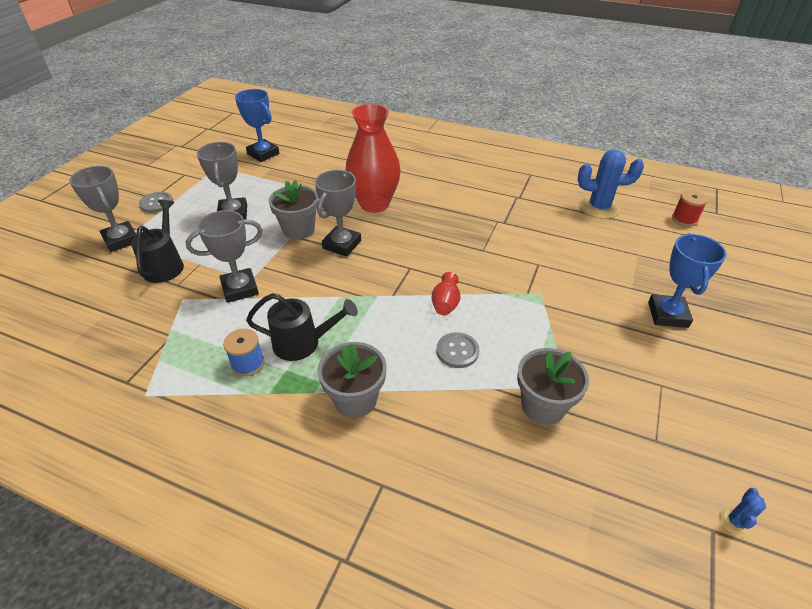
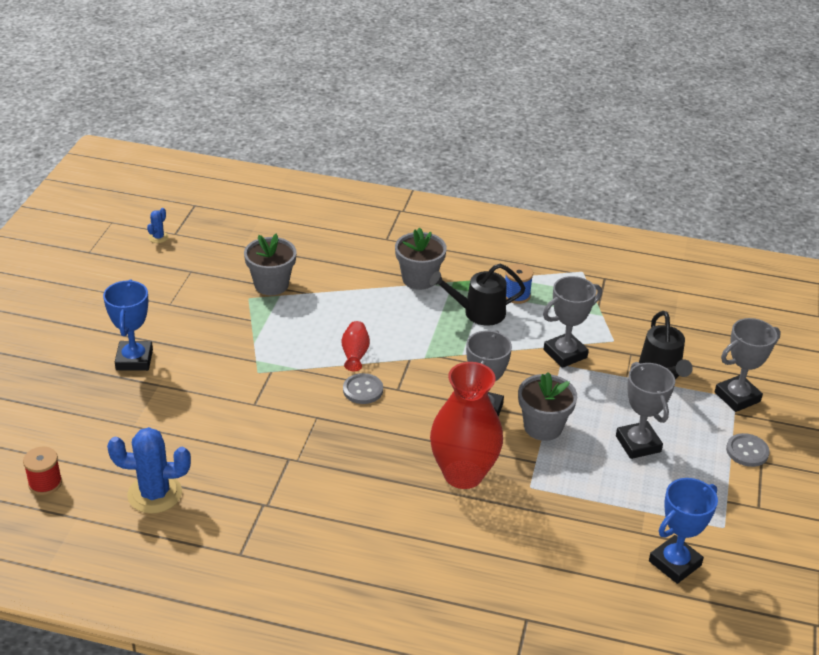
camera: 170 degrees right, 5 degrees down
(121, 240) = (737, 397): grey trophy -> grey trophy turned 75 degrees counterclockwise
(263, 154) = (674, 563): blue trophy -> blue trophy turned 75 degrees counterclockwise
(457, 351) = (341, 316): grey button -> grey button (363, 390)

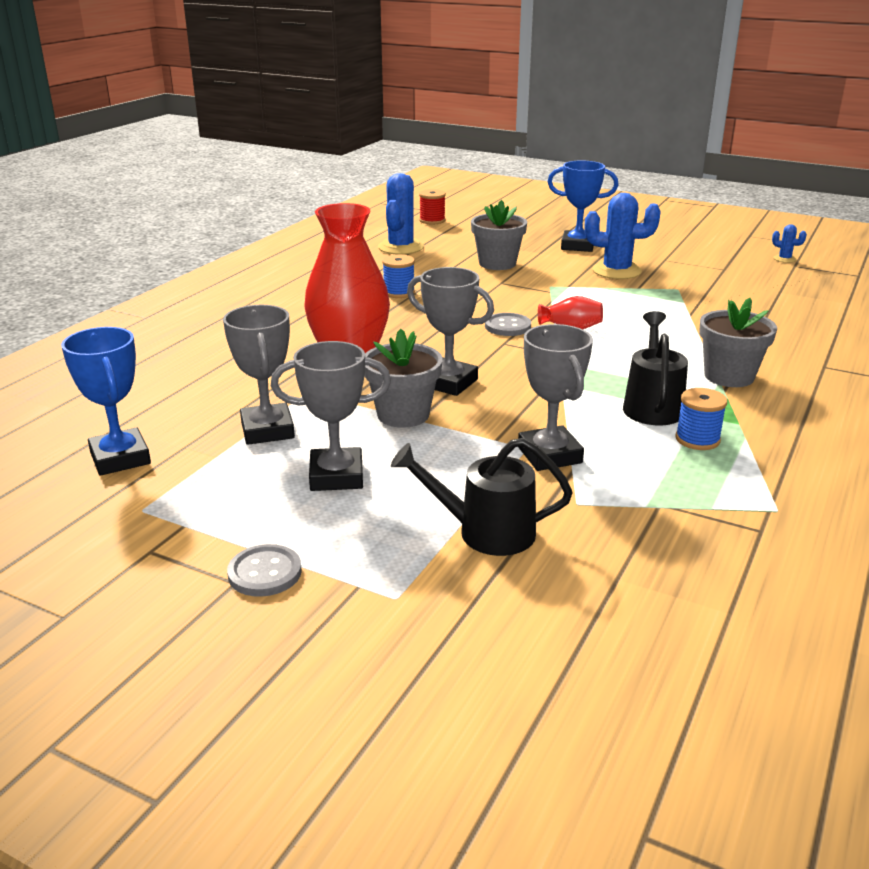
camera: 105 degrees right, 10 degrees down
(208, 332) = (616, 271): none -> blue cactus
(271, 284) = (704, 299): grey flower pot -> grey flower pot (497, 263)
(298, 471) = (399, 292): none -> blue spool
(737, 397) = (396, 600): grey trophy -> grey trophy (267, 430)

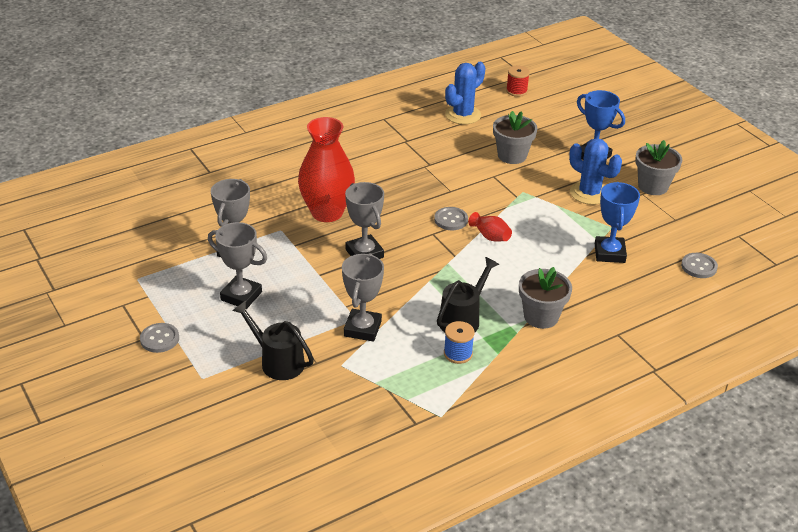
camera: 30 degrees right, 10 degrees up
(120, 458) = (152, 241): blue trophy -> blue trophy (609, 253)
(399, 292) = (415, 162): blue spool -> none
(403, 415) = (315, 268): grey flower pot -> grey flower pot (653, 186)
(784, 259) = (740, 226): blue cactus -> none
(802, 294) = (699, 266): none -> grey button

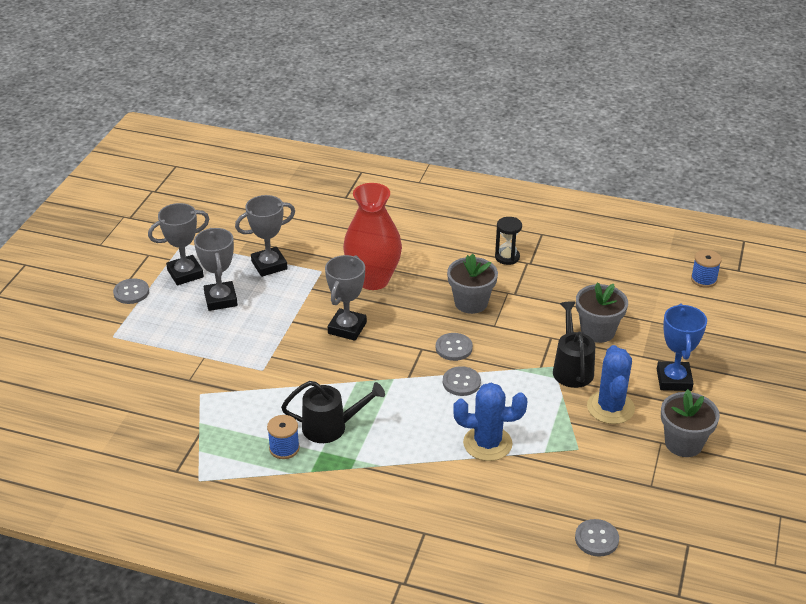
camera: 50 degrees right, 0 degrees up
(277, 361) = (168, 360): black watering can -> black watering can (571, 368)
(362, 329) = (254, 380): grey trophy -> grey trophy (185, 273)
(387, 145) = (507, 257): none -> black hourglass
(463, 115) = (615, 271): blue cactus -> blue cactus (487, 443)
(490, 236) = (461, 382): red vase -> grey button
(516, 91) = (703, 279): red spool -> blue spool
(541, 316) = (390, 471): grey flower pot -> grey flower pot (471, 303)
(609, 253) = (536, 467): blue trophy -> none

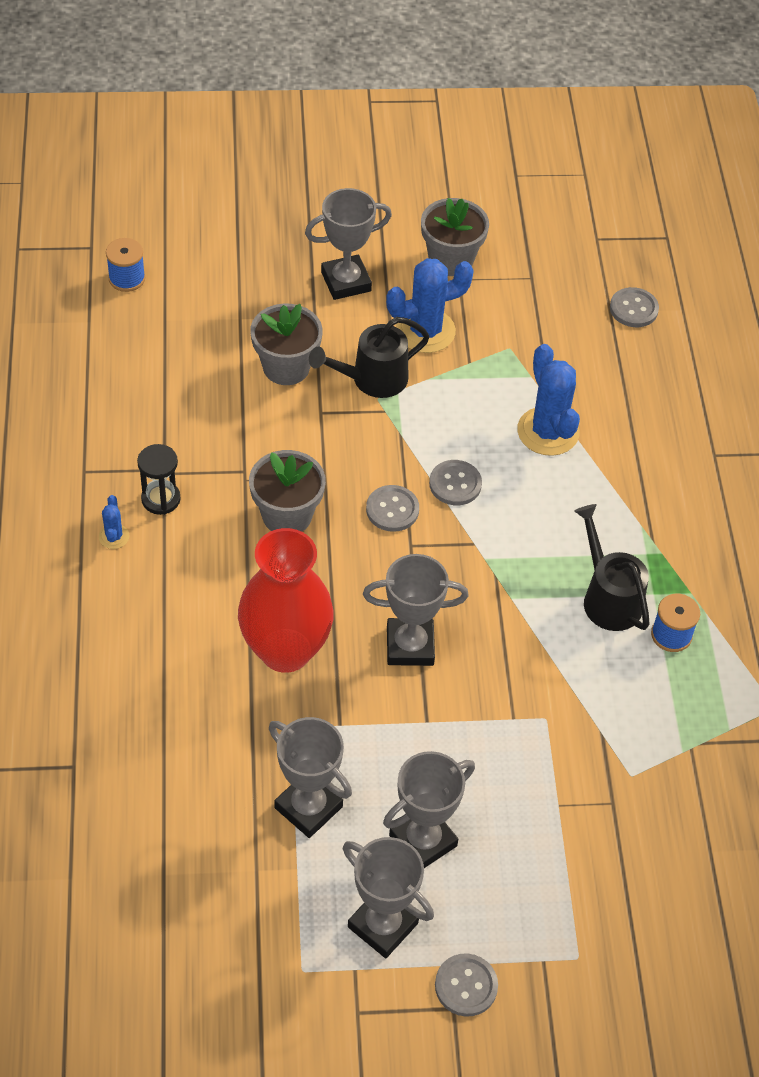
camera: 115 degrees left, 15 degrees up
(487, 235) = (114, 536): none -> blue cactus
(674, 380) = (346, 281): blue trophy -> grey trophy

